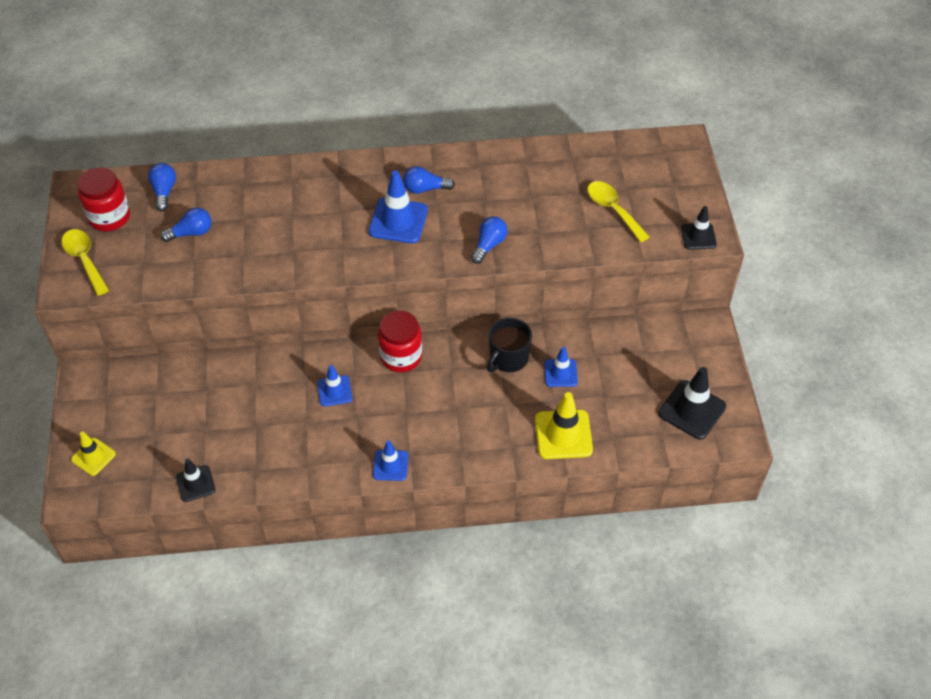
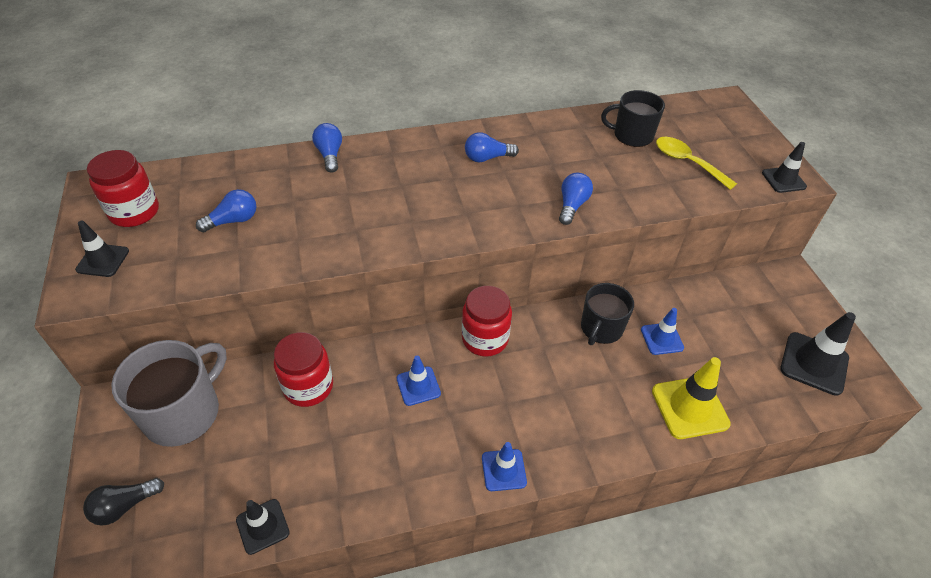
camera: 10 degrees left, 5 degrees down
(84, 260) = (103, 260): yellow spoon -> black traffic cone
(93, 457) = (125, 506): yellow traffic cone -> black light bulb
(140, 391) = (183, 412): none -> grey mug
(164, 192) = (198, 182): blue light bulb -> blue light bulb (330, 155)
(242, 381) = (308, 386): none -> red jar
(398, 221) = (467, 190): blue traffic cone -> none
(571, 175) = (632, 135): none -> black mug

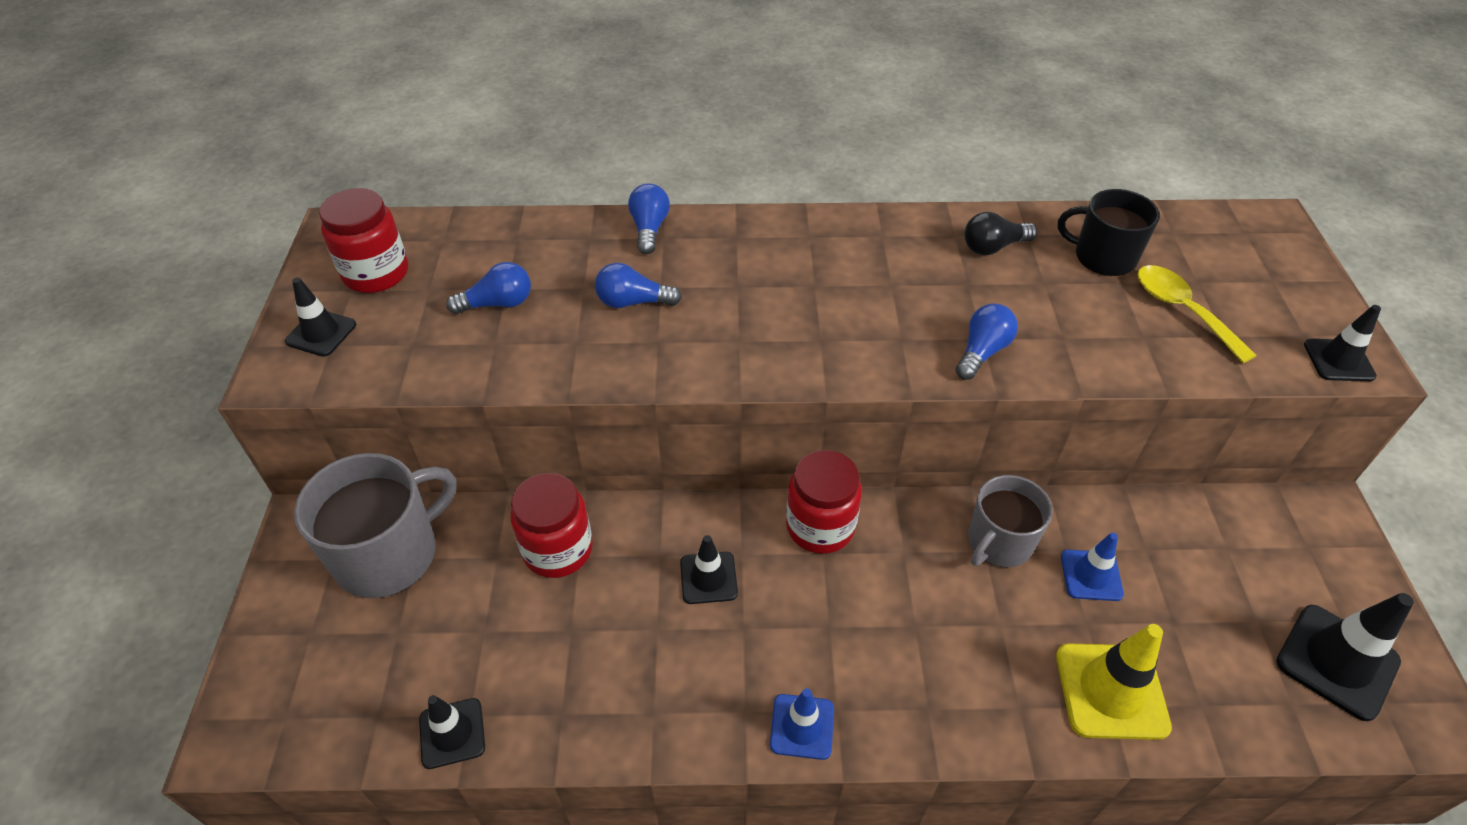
camera: 15 degrees right, 0 degrees up
(125, 506) = (287, 666): black light bulb -> black light bulb (993, 247)
(418, 386) = (708, 578): blue traffic cone -> black traffic cone
(487, 158) = (872, 262): blue light bulb -> blue light bulb (633, 302)
(601, 328) = (999, 542): black mug -> grey mug

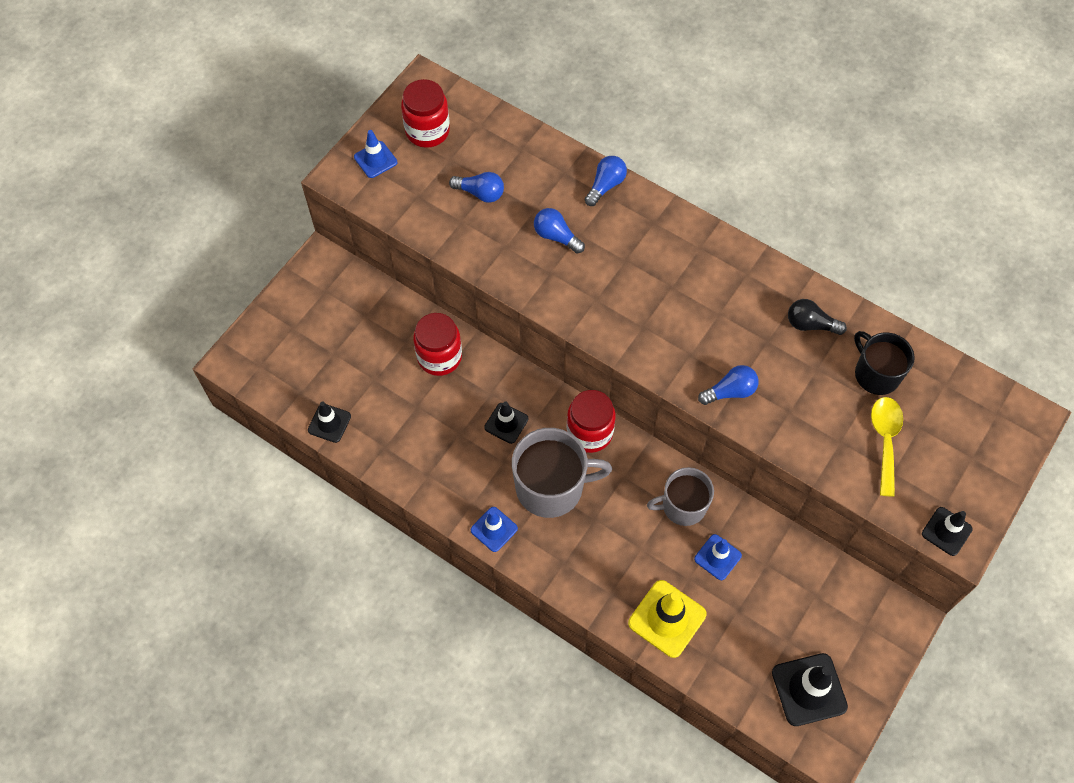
camera: 35 degrees right, 15 degrees up
(321, 333) = (375, 160): black traffic cone -> blue traffic cone
(389, 554) = (353, 305): grey mug -> grey mug (551, 487)

